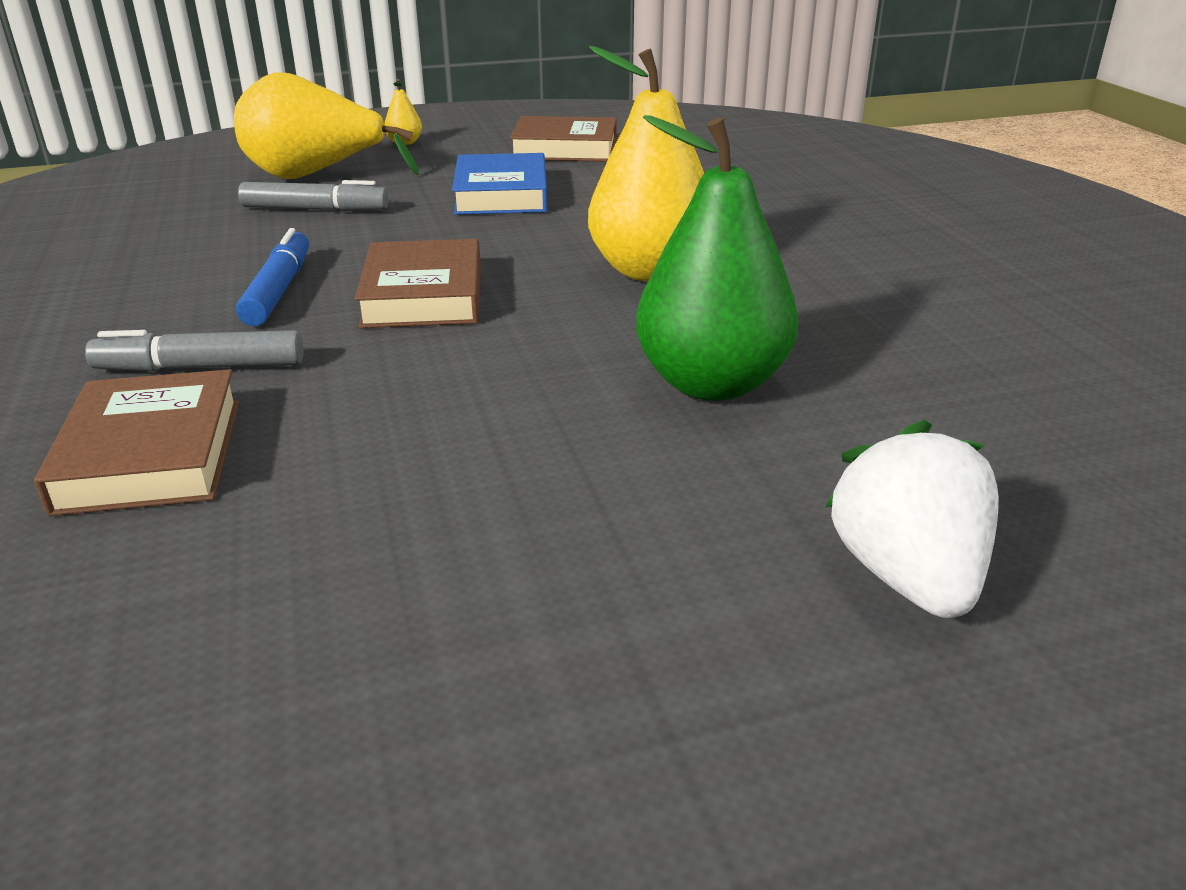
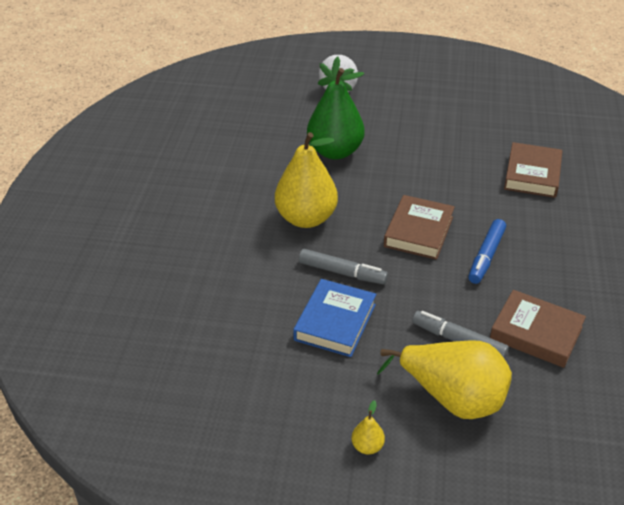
camera: 155 degrees left, 10 degrees up
(200, 367) = (519, 212): grey marker -> grey marker (342, 272)
(565, 149) = (250, 384): brown book -> brown book (536, 333)

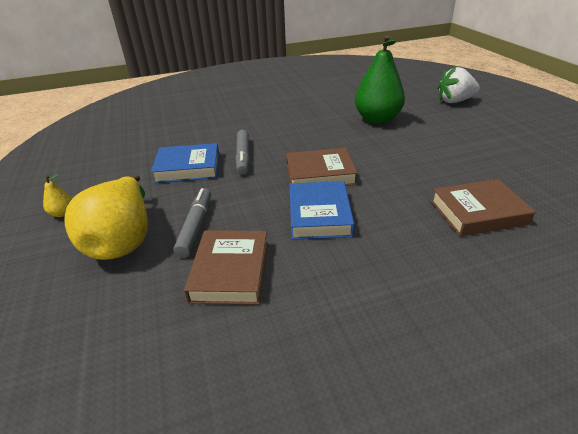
camera: 65 degrees right, 5 degrees down
(306, 218) = (290, 130): yellow pear -> none
(486, 256) = (319, 215): blue marker -> blue book

